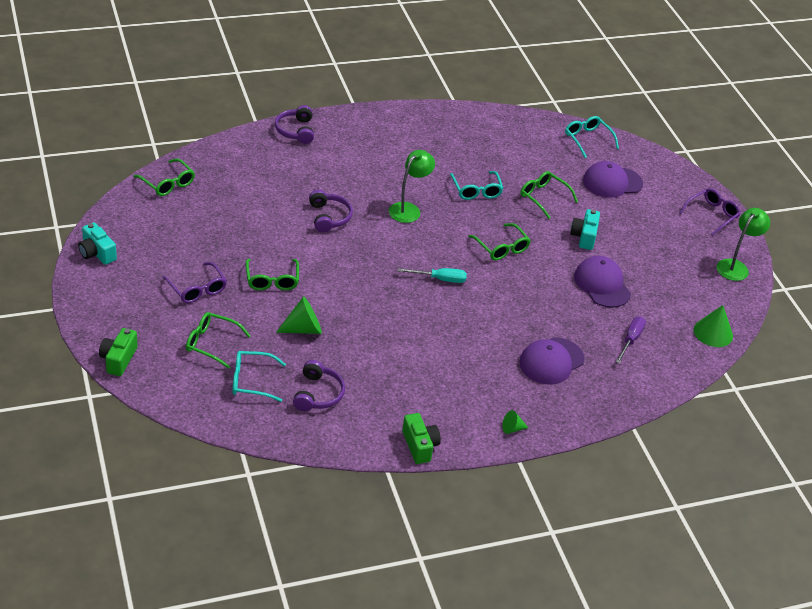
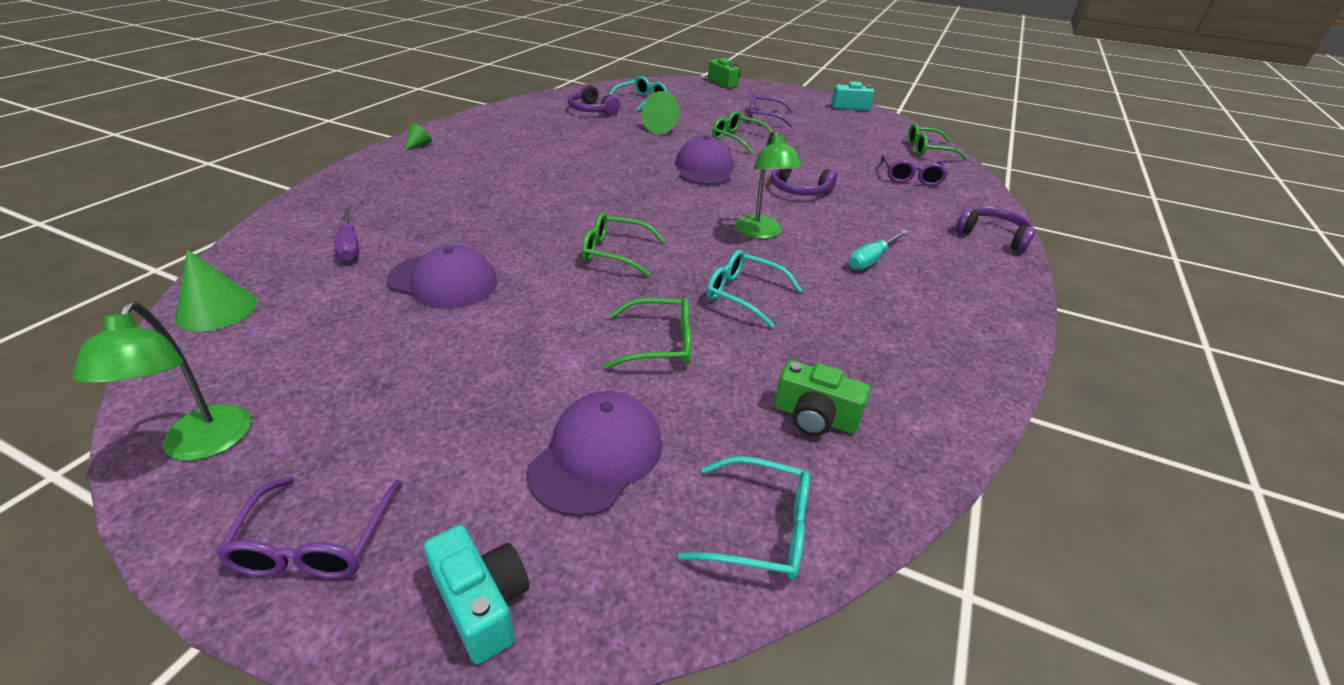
camera: 135 degrees right, 5 degrees down
(211, 343) = (697, 103): green glasses -> none
(240, 178) = (911, 177): none -> purple glasses
(420, 446) = (483, 116): green camera -> green camera (814, 417)
(440, 279) = (626, 197): turquoise screwdriver -> turquoise screwdriver (871, 259)
(551, 361) = (431, 192): purple cap -> purple cap (704, 168)
(584, 236) = (534, 325): turquoise camera -> turquoise camera (482, 603)

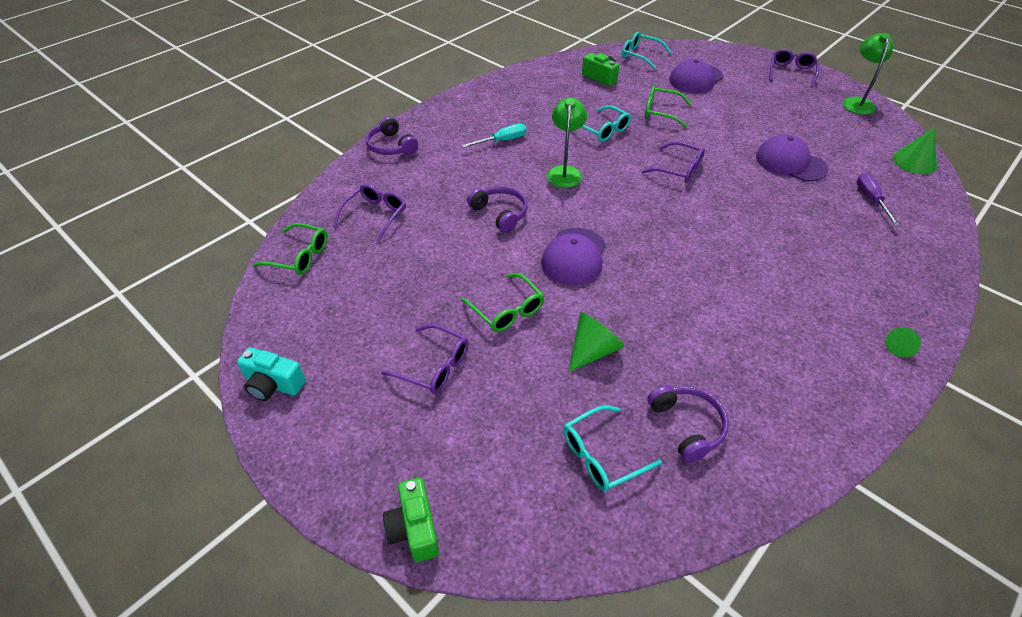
camera: 160 degrees left, 10 degrees up
(482, 603) = (731, 55): turquoise camera -> none
(614, 252) = (678, 169): green glasses -> purple glasses

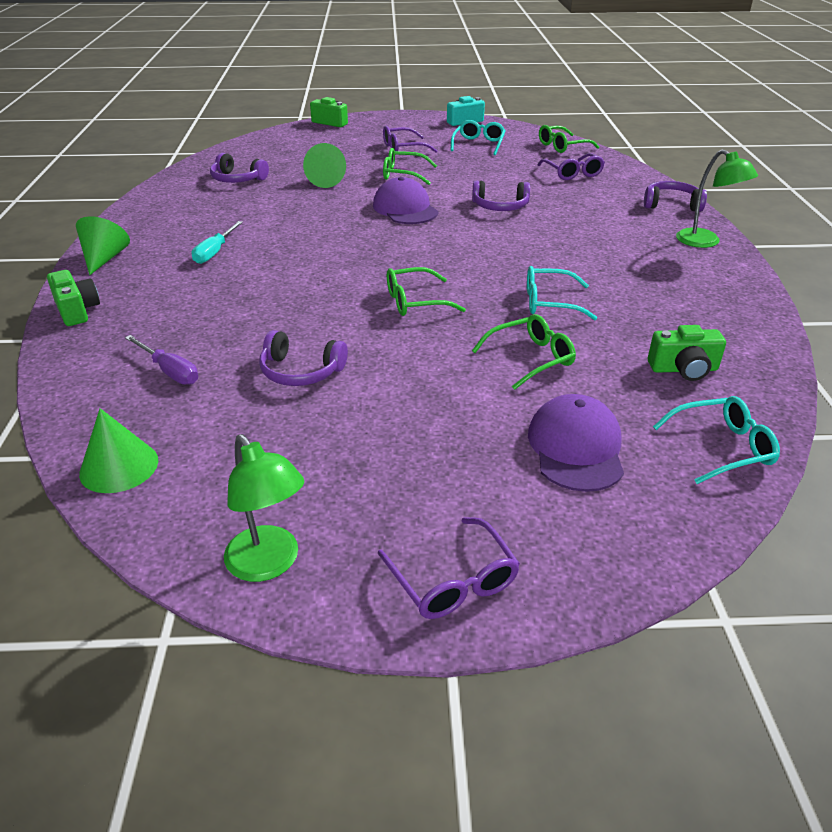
camera: 135 degrees right, 10 degrees down
(502, 141) = (609, 247): turquoise screwdriver -> turquoise screwdriver (215, 252)
(564, 172) = (510, 251): green lamp -> green lamp (705, 242)
(601, 455) = (274, 158): turquoise glasses -> turquoise glasses (478, 144)
(678, 169) = (415, 301): purple glasses -> green glasses
(790, 163) = (300, 371): purple cap -> purple headphones
(899, 347) = (105, 258): green cone -> green cone, size x1.80
(932, 288) = (77, 310): none -> green camera

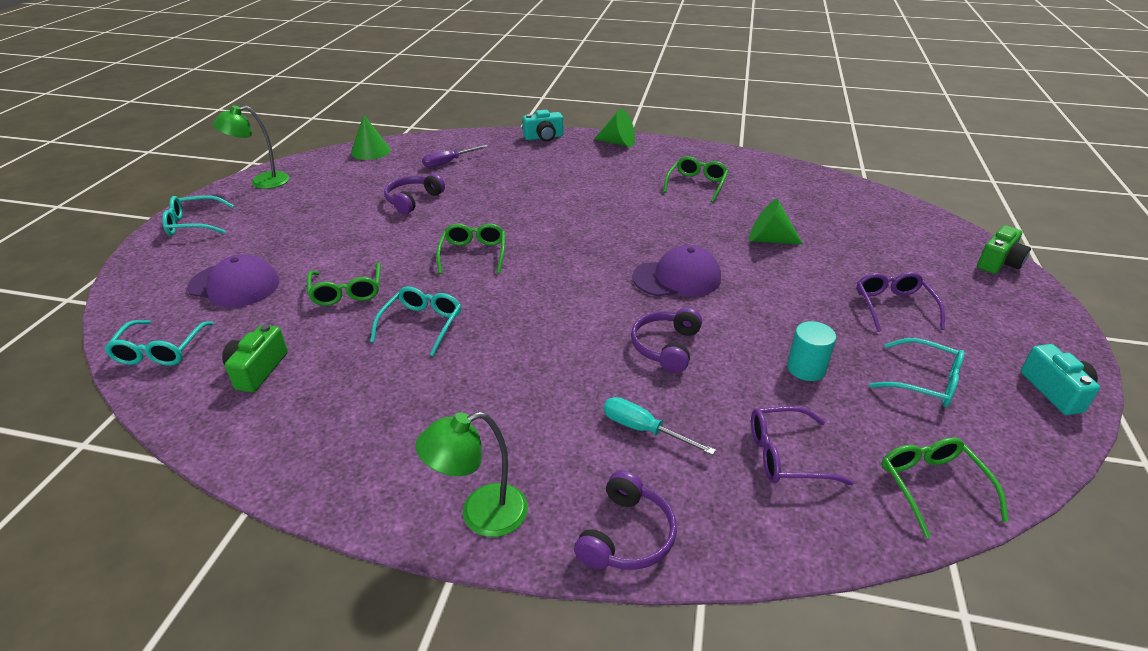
camera: 105 degrees right, 0 degrees up
(77, 310) = (544, 137): green camera -> turquoise camera
(215, 252) = (611, 179): turquoise screwdriver -> turquoise screwdriver (643, 429)
(237, 179) = (778, 193): purple headphones -> none
(403, 174) = (787, 292): green glasses -> green glasses (696, 184)
(453, 581) = (194, 224): purple glasses -> turquoise glasses
(490, 169) = (806, 368): none -> turquoise cylinder

